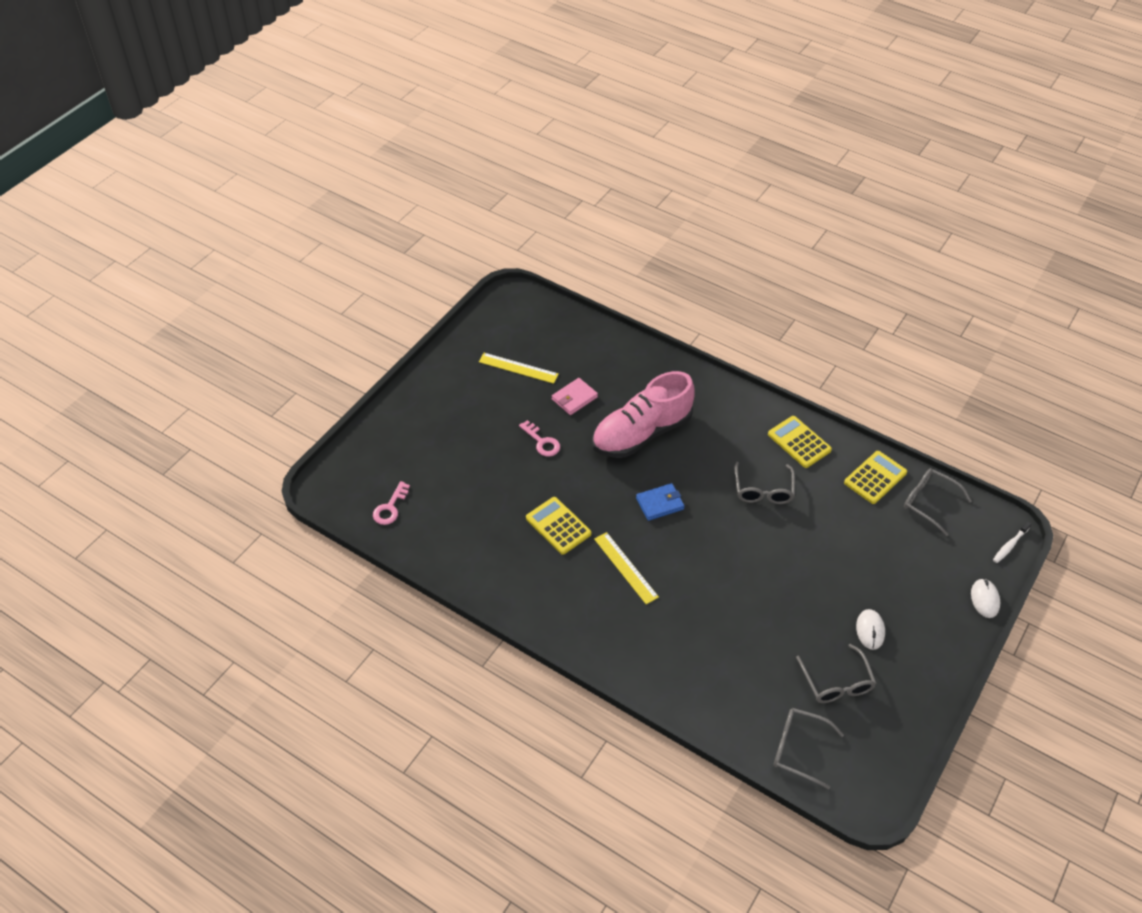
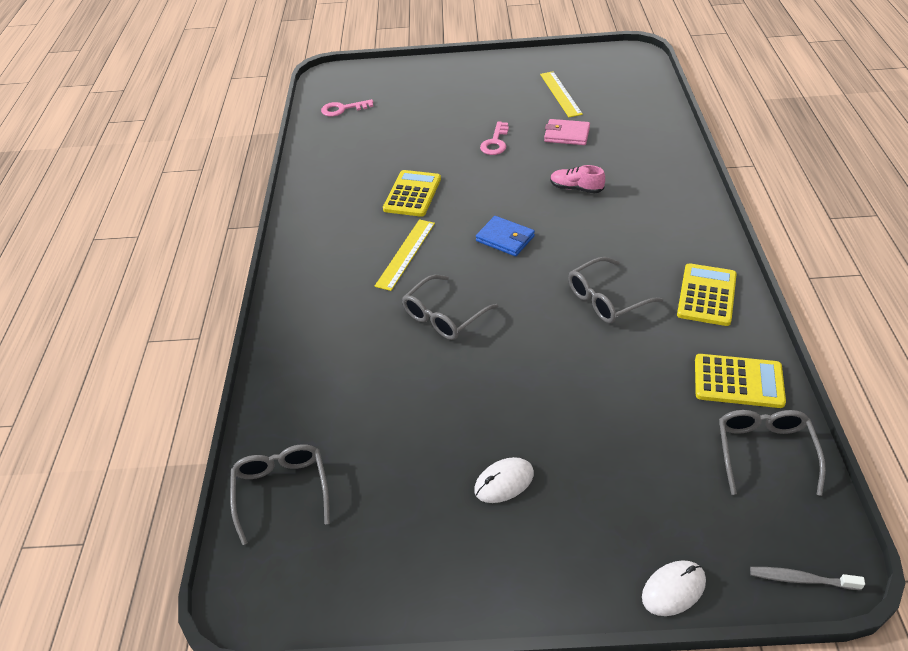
camera: 60 degrees right, 5 degrees down
(641, 433) = (576, 188): pink shoe -> pink shoe, size x0.40
(836, 683) = (400, 484): grey glasses -> grey glasses (444, 316)
(1010, 545) = (801, 579): white toothbrush -> grey toothbrush

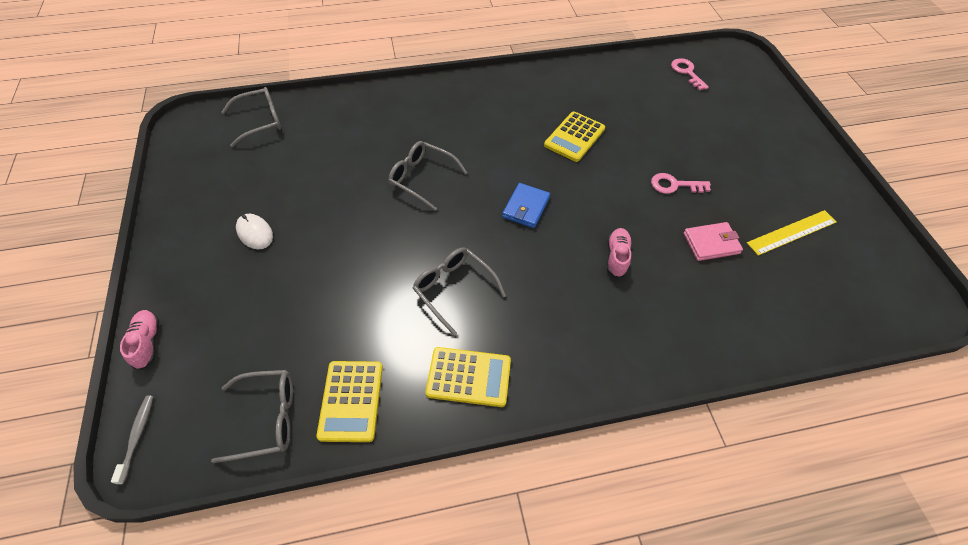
camera: 75 degrees right, 10 degrees up
(405, 254) = (493, 144): yellow ruler -> none
(412, 194) = (574, 137): yellow calculator -> yellow calculator turned 120 degrees clockwise
(567, 135) = (711, 243): pink wallet -> pink wallet turned 75 degrees clockwise
(673, 589) = (147, 343): white mouse -> pink shoe

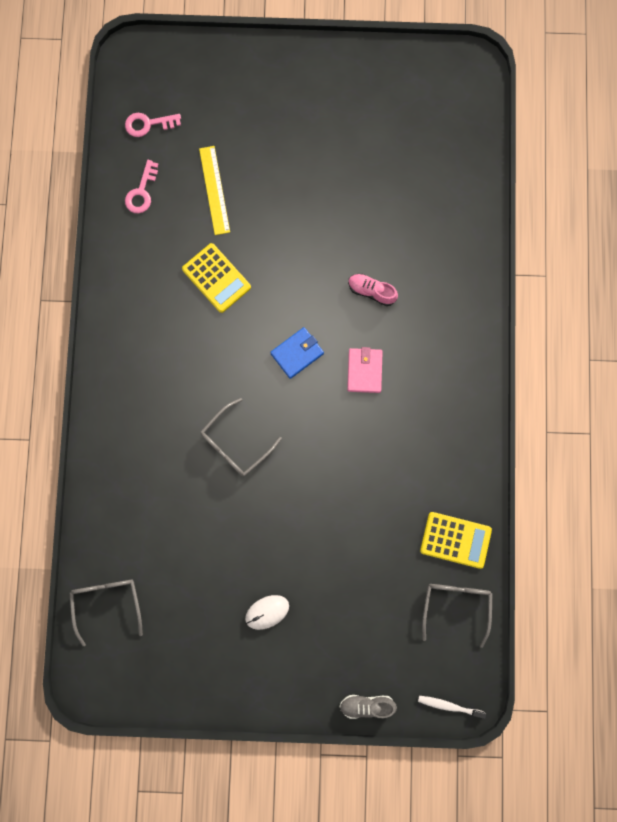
camera: 75 degrees left, 25 degrees up
(137, 436) = (449, 705): grey toothbrush -> white toothbrush
(147, 343) = (366, 705): pink shoe -> grey shoe
(453, 289) = (372, 440): grey glasses -> none
(468, 377) = (455, 446): yellow calculator -> none
(526, 207) = (297, 353): blue wallet -> blue wallet turned 75 degrees counterclockwise
(674, 185) = (303, 207): pink key -> pink key (141, 192)
(711, 243) = (376, 205): pink wallet -> pink wallet (364, 371)
(791, 232) = (381, 131): yellow ruler -> yellow ruler (214, 190)

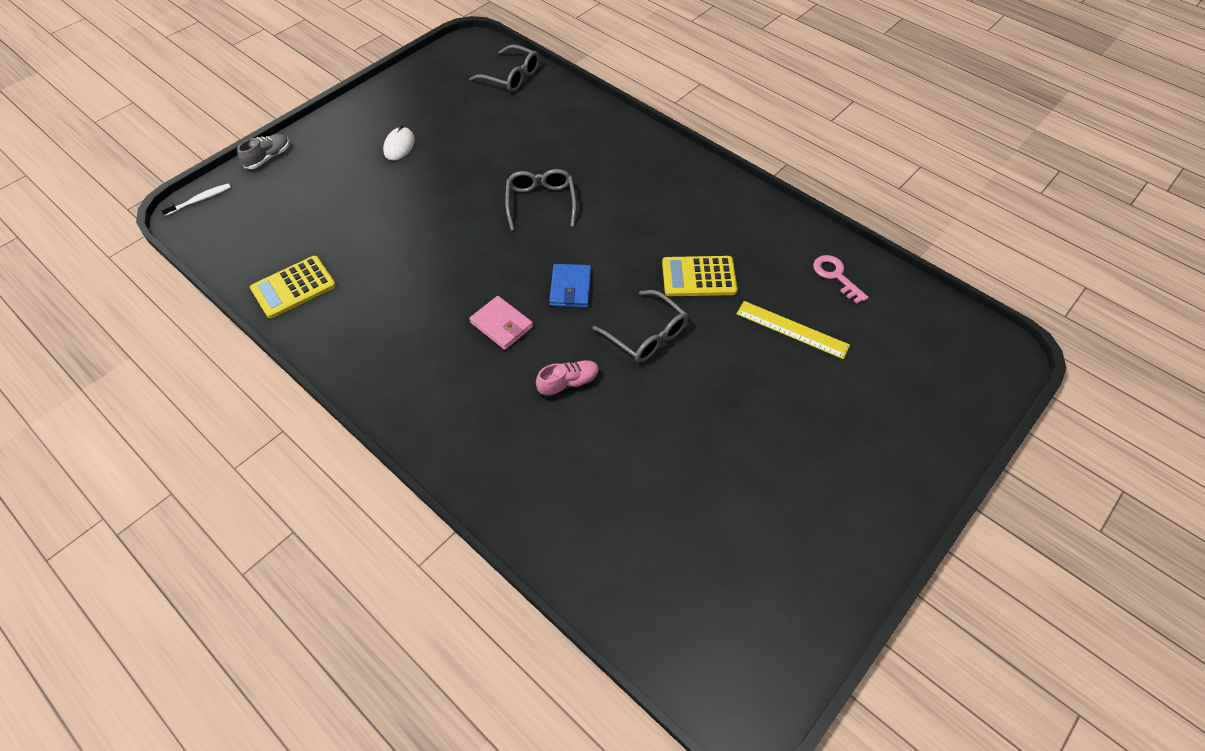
camera: 130 degrees right, 25 degrees down
(148, 124) = (909, 322): pink key -> none
(455, 605) = (251, 252): grey glasses -> grey glasses (646, 335)

